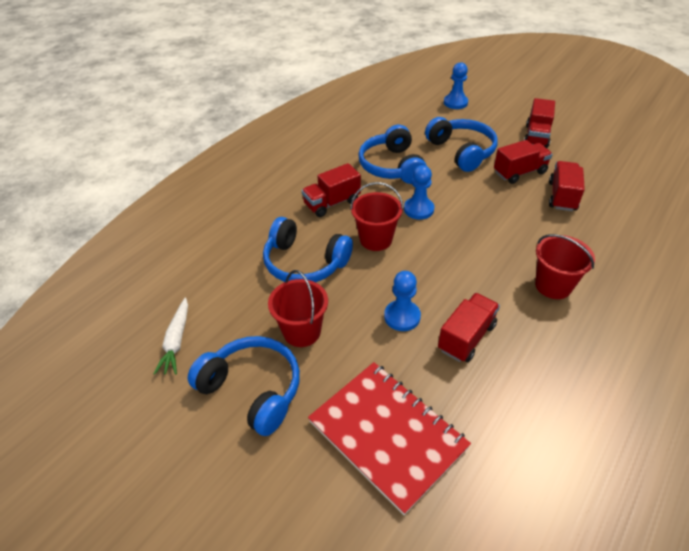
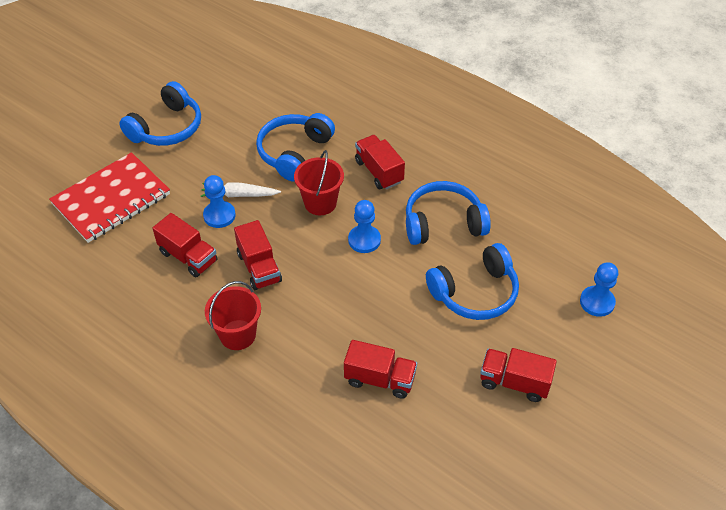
camera: 90 degrees right, 5 degrees up
(176, 341) = (220, 84): white carrot -> white carrot (239, 195)
(302, 331) = (215, 152): red bucket -> none
(519, 172) = (429, 345): red truck -> red truck (259, 267)

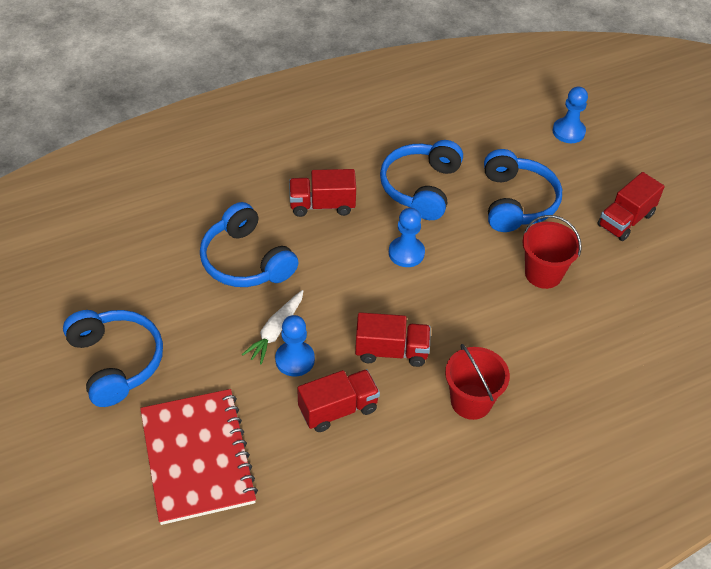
camera: 65 degrees left, 0 degrees up
(320, 203) = (334, 267): red bucket -> red bucket (543, 274)
(380, 379) = (580, 309): red truck -> none

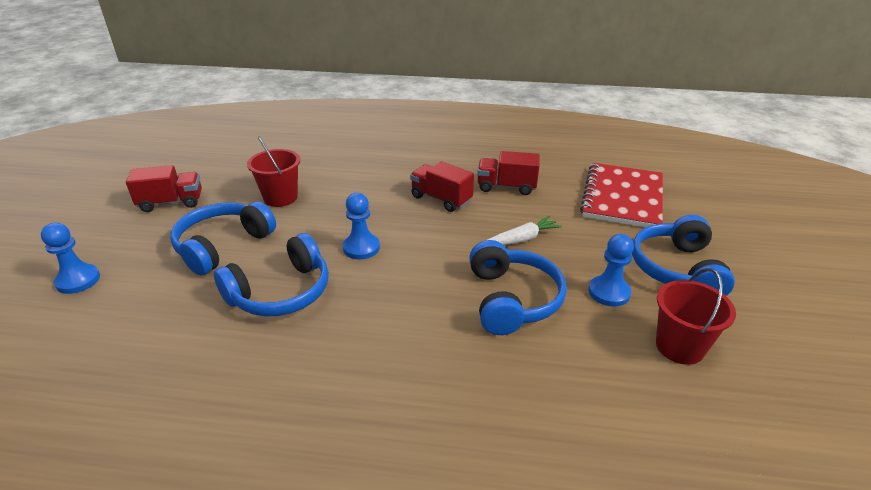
camera: 145 degrees left, 15 degrees down
(295, 360) = (518, 219): blue pawn -> blue pawn (609, 292)
(322, 205) = (393, 318): red truck -> none
(471, 401) = (416, 163): red bucket -> red bucket (679, 347)

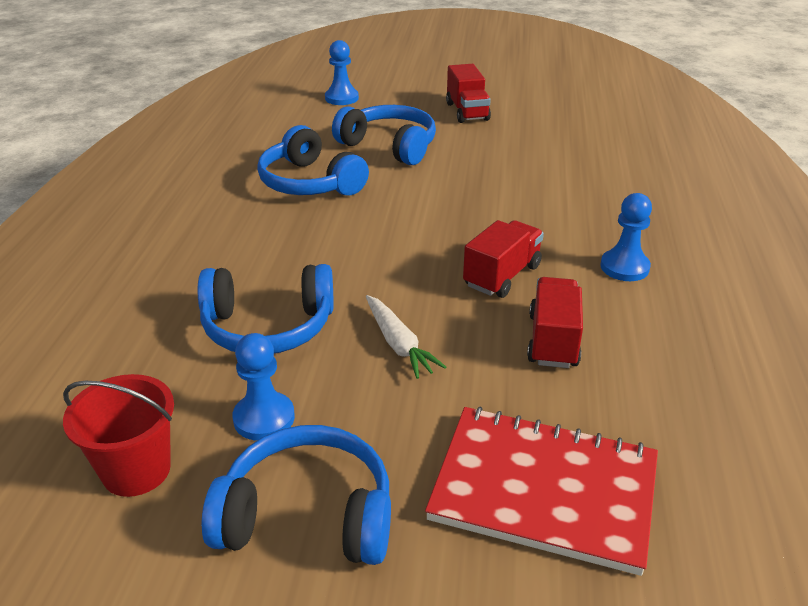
camera: 90 degrees right, 0 degrees up
(280, 198) = (486, 164): red bucket -> none
(361, 248) = (383, 220): blue pawn -> blue pawn (624, 267)

